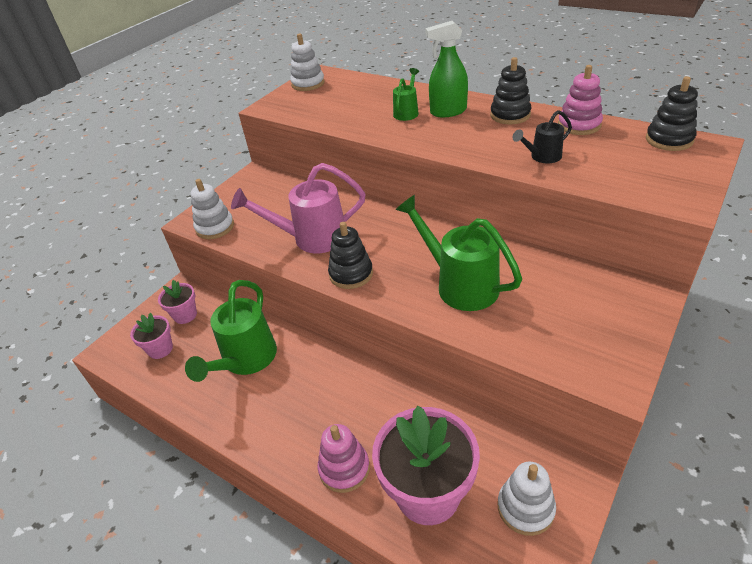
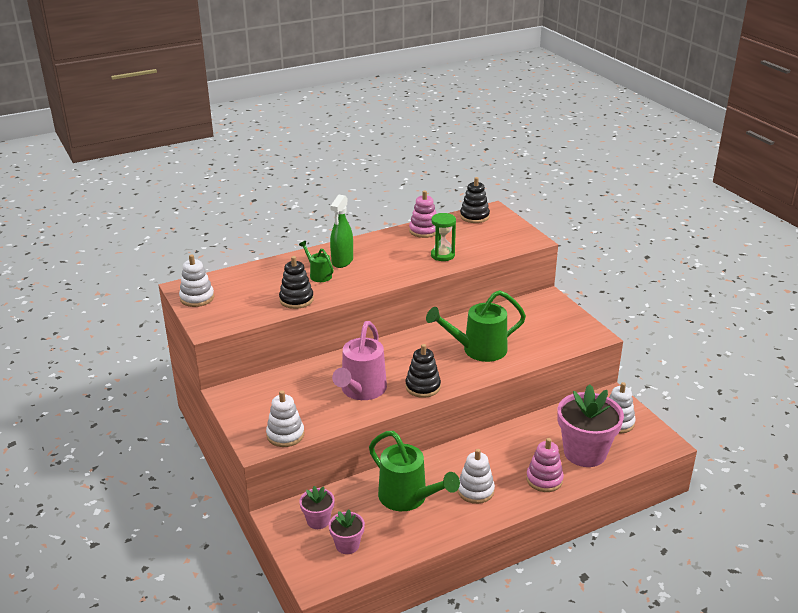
camera: 65 degrees left, 10 degrees down
(286, 409) = (475, 490): none -> white stacking toy
(510, 115) = (380, 244): black stacking toy -> black stacking toy (296, 299)
(542, 157) = (442, 255): black watering can -> green hourglass

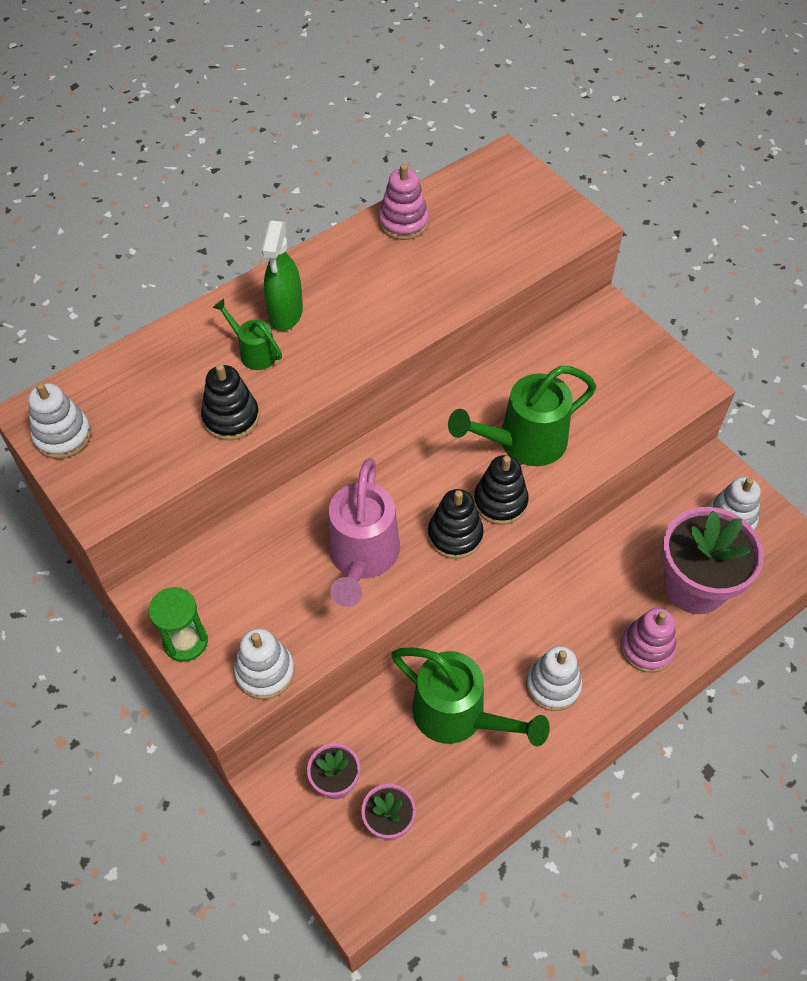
camera: 10 degrees left, 25 degrees up
(442, 255) = (446, 279): green hourglass -> green hourglass (185, 641)
(474, 216) = (478, 178): black stacking toy -> black stacking toy (500, 502)

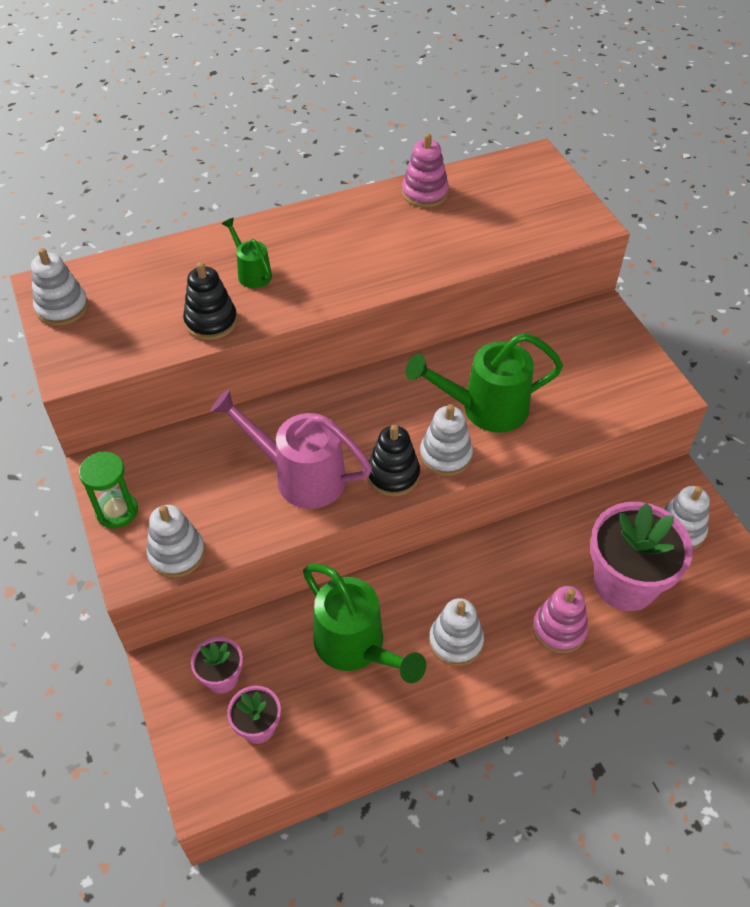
camera: 15 degrees right, 5 degrees down
(285, 314) = (291, 247): green spray bottle -> none
(362, 558) = (300, 476): pink watering can -> pink watering can turned 90 degrees clockwise
(500, 502) = (445, 455): black stacking toy -> white stacking toy

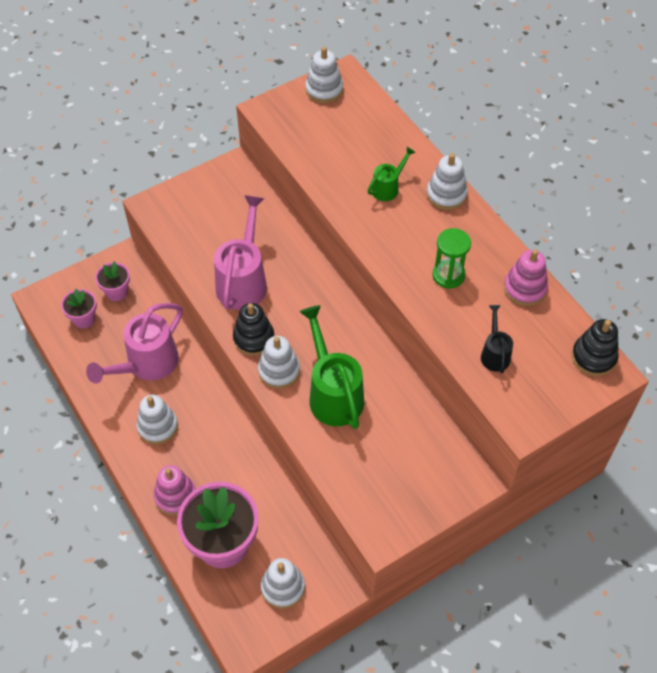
camera: 80 degrees right, 5 degrees up
(117, 511) = (197, 185): green hourglass -> green hourglass (448, 275)
(177, 553) = (168, 225): white stacking toy -> white stacking toy (446, 194)
(211, 321) = (329, 175): black stacking toy -> black stacking toy (593, 357)
(356, 647) = (147, 364): green watering can -> pink watering can
(503, 228) = (494, 353): none -> black watering can

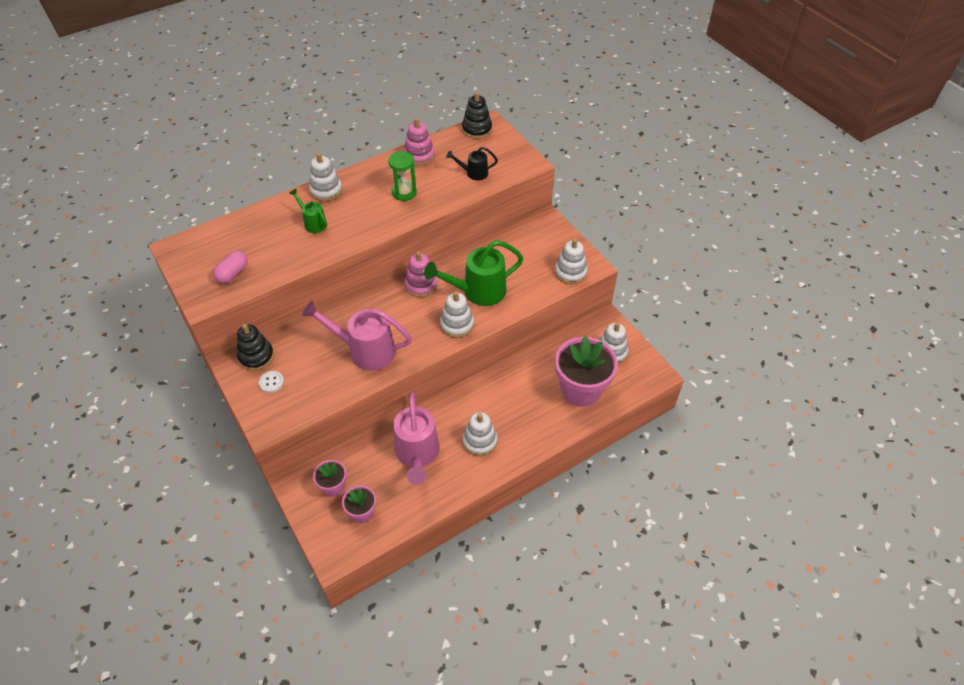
camera: 90 degrees left, 5 degrees down
(147, 364) = (417, 454): pink watering can -> pink watering can turned 45 degrees clockwise
(175, 496) = (543, 424): pink stacking toy -> pink stacking toy (421, 285)
(205, 202) = (271, 382): none -> white button
(254, 338) = (425, 342): black stacking toy -> black stacking toy (256, 356)
(306, 127) = (233, 273): none -> pink capsule
(324, 90) = (189, 262): white stacking toy -> white stacking toy (570, 272)

